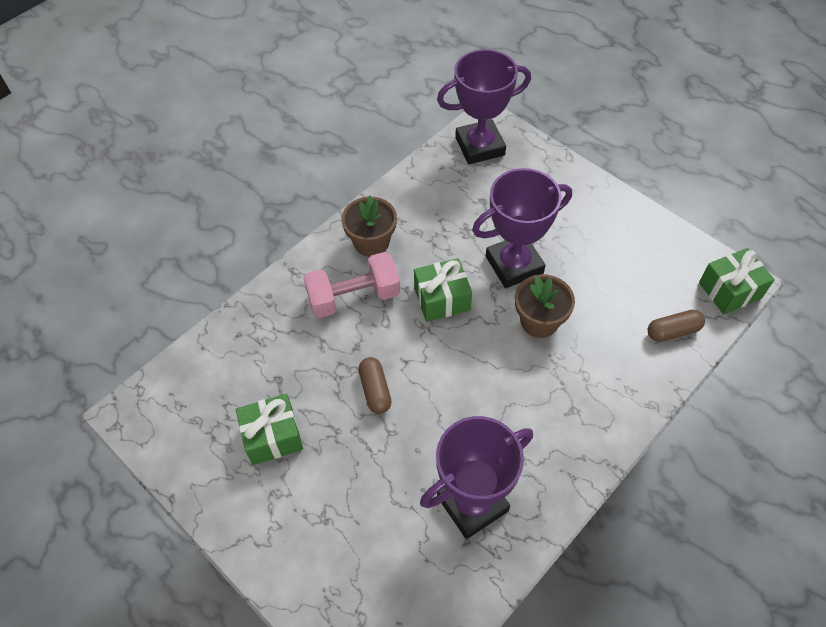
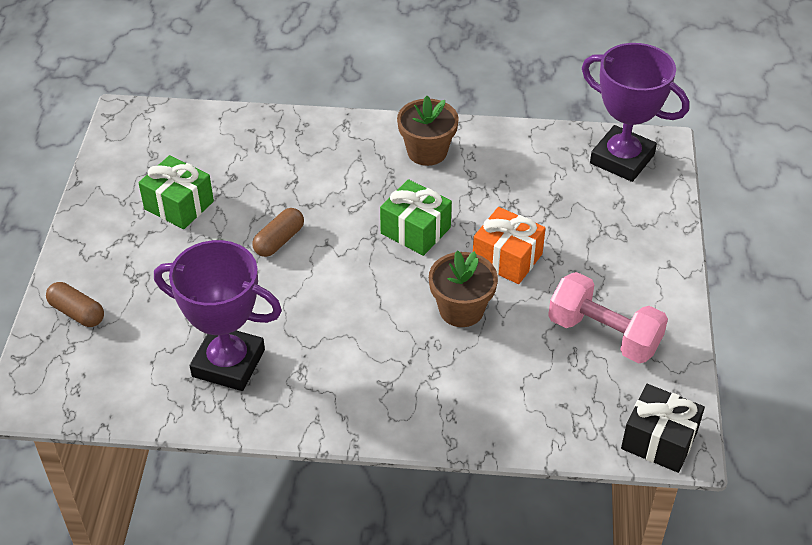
camera: 50 degrees right, 10 degrees down
(354, 297) = (358, 174): pink dumbbell -> pink dumbbell (604, 334)
(514, 265) = (507, 258): purple trophy -> orange gift
(673, 331) = (555, 417): brown capsule -> brown capsule (77, 313)
(730, 290) = (659, 440): green gift -> black gift

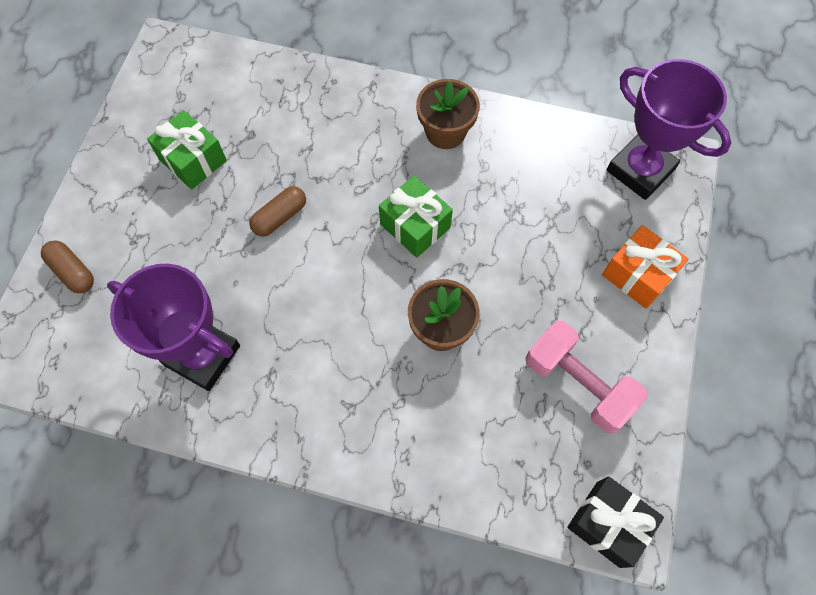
camera: 10 degrees right, 20 degrees up
(507, 258) = (499, 274): orange gift -> orange gift (638, 275)

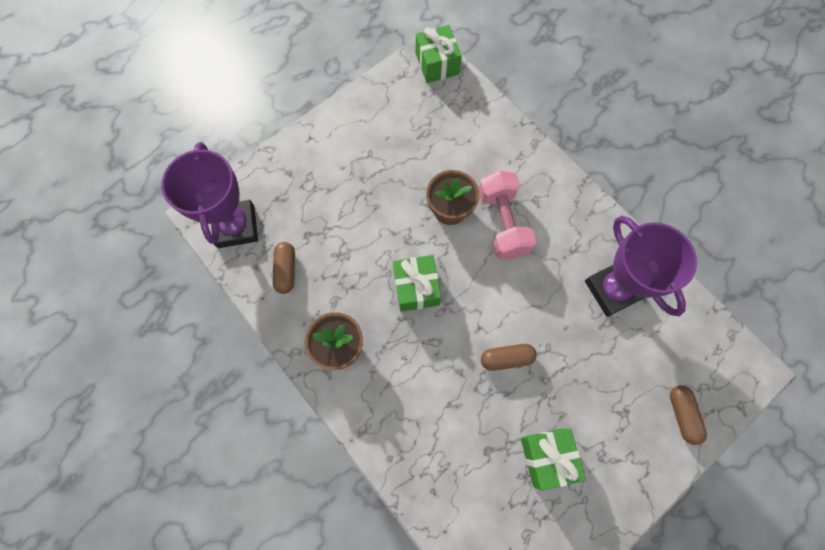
camera: 145 degrees left, 5 degrees up
(553, 162) = (286, 270): none -> brown capsule
(578, 383) = (394, 131): pink dumbbell -> pink dumbbell (502, 223)
(608, 524) = (437, 64): black gift -> green gift
(638, 275) = (305, 164): orange gift -> none

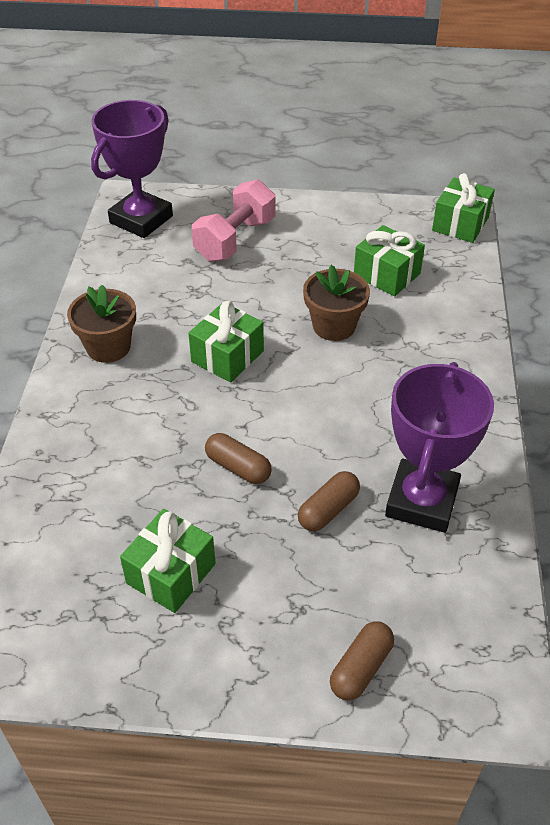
camera: 45 degrees right, 25 degrees down
(286, 270) = (139, 270): brown capsule -> brown capsule (328, 509)
(437, 142) = (386, 275): none -> green gift
(502, 223) = (372, 369): pink dumbbell -> pink dumbbell (235, 239)

